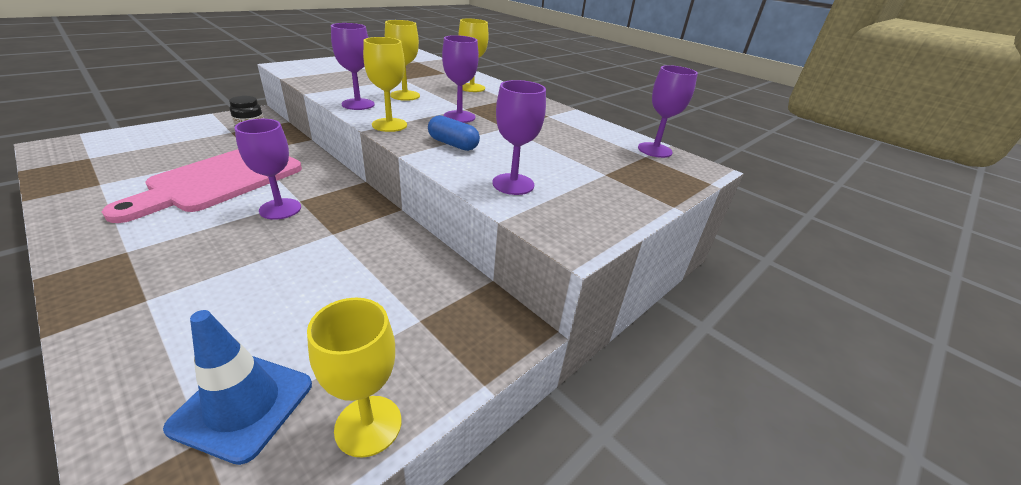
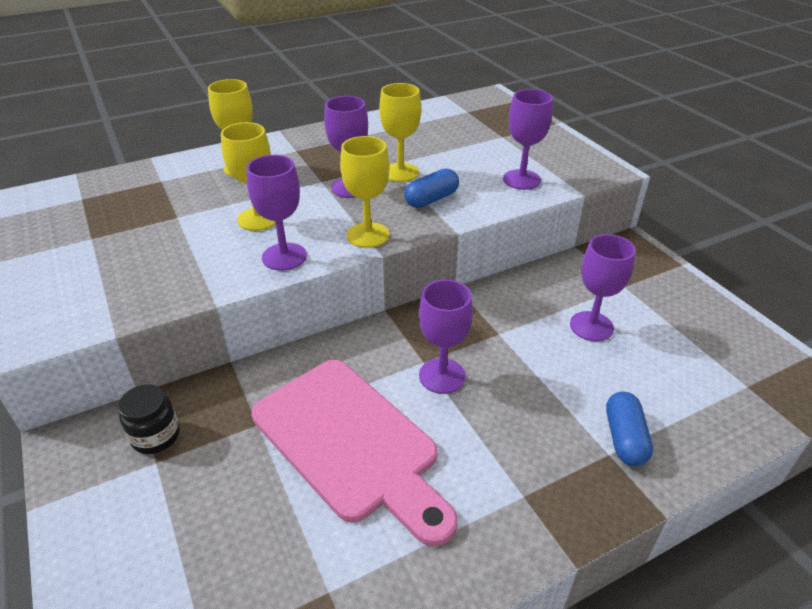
camera: 70 degrees left, 5 degrees up
(161, 311) = (624, 438): none -> blue capsule
(243, 405) = (717, 370): blue traffic cone -> none
(368, 425) = (721, 313): yellow goblet -> yellow goblet (400, 172)
(654, 150) = (455, 104): purple goblet -> purple goblet (591, 326)

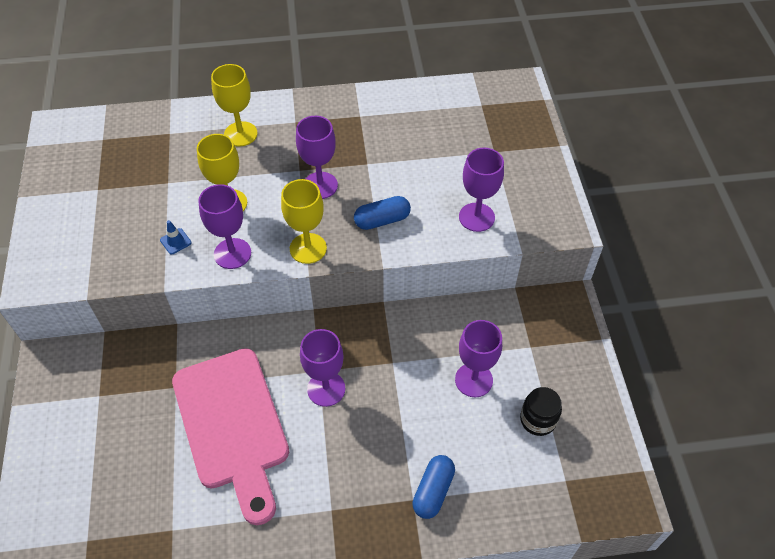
camera: 20 degrees right, 15 degrees up
(156, 436) = (105, 374): black jar -> black jar (538, 420)
(210, 261) = (175, 241): none -> blue traffic cone
(400, 172) = (373, 177): yellow goblet -> none

